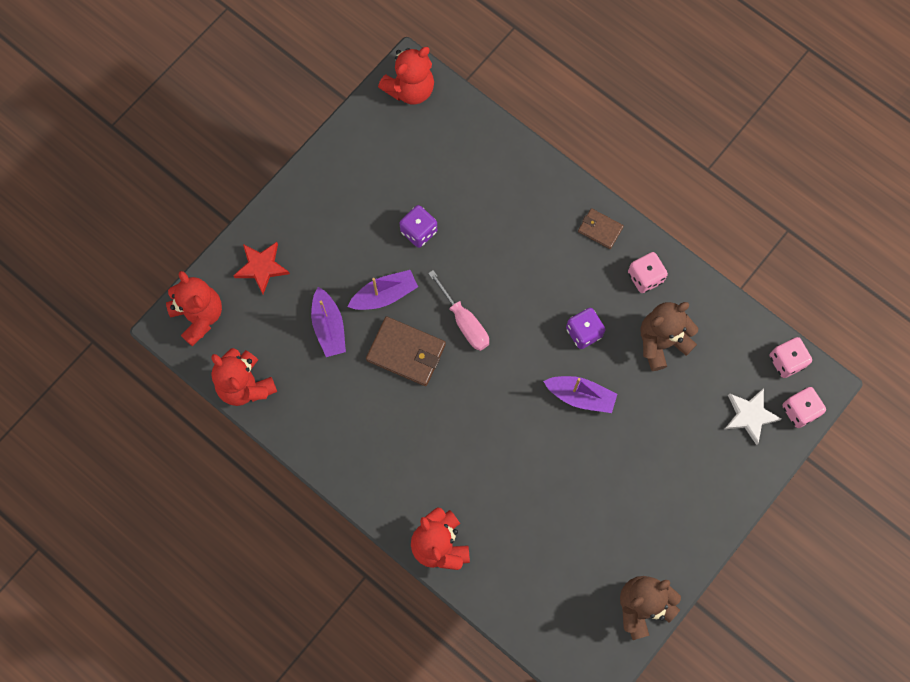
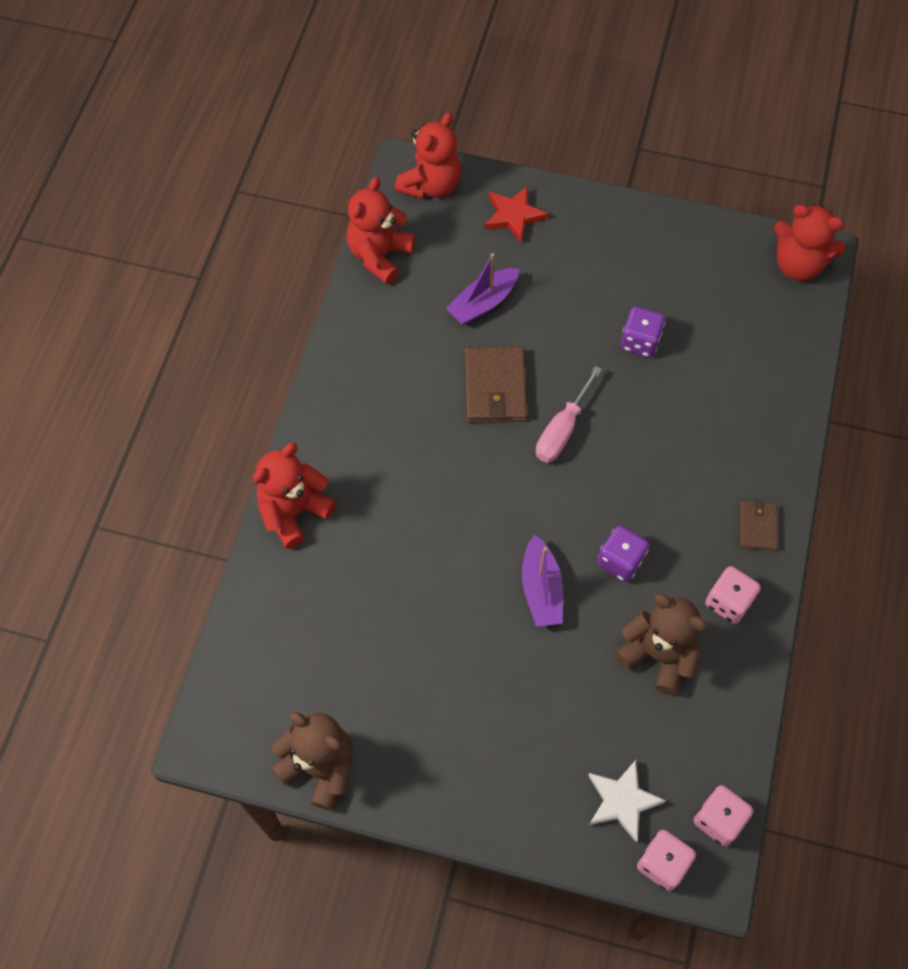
camera: 65 degrees right, 10 degrees down
(384, 295) = (548, 339): purple boat -> none

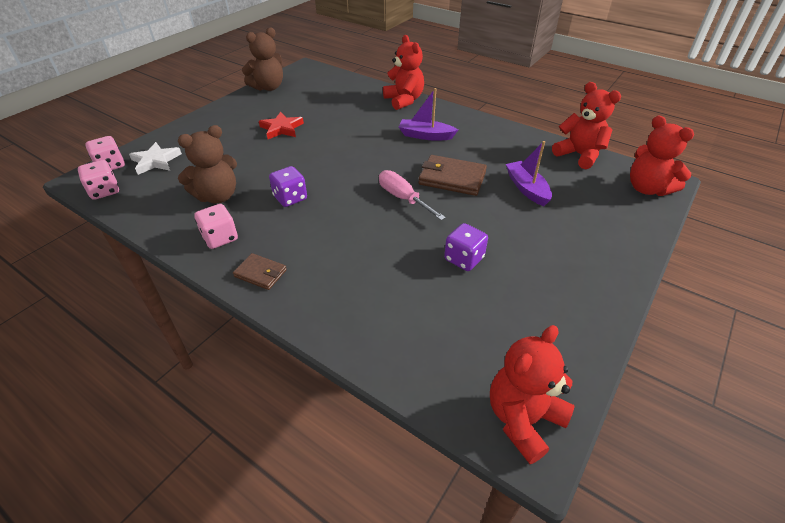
camera: 110 degrees right, 20 degrees down
(513, 216) = (613, 222): red star -> red star (281, 128)
(541, 589) = (298, 163): purple boat -> purple boat (425, 136)

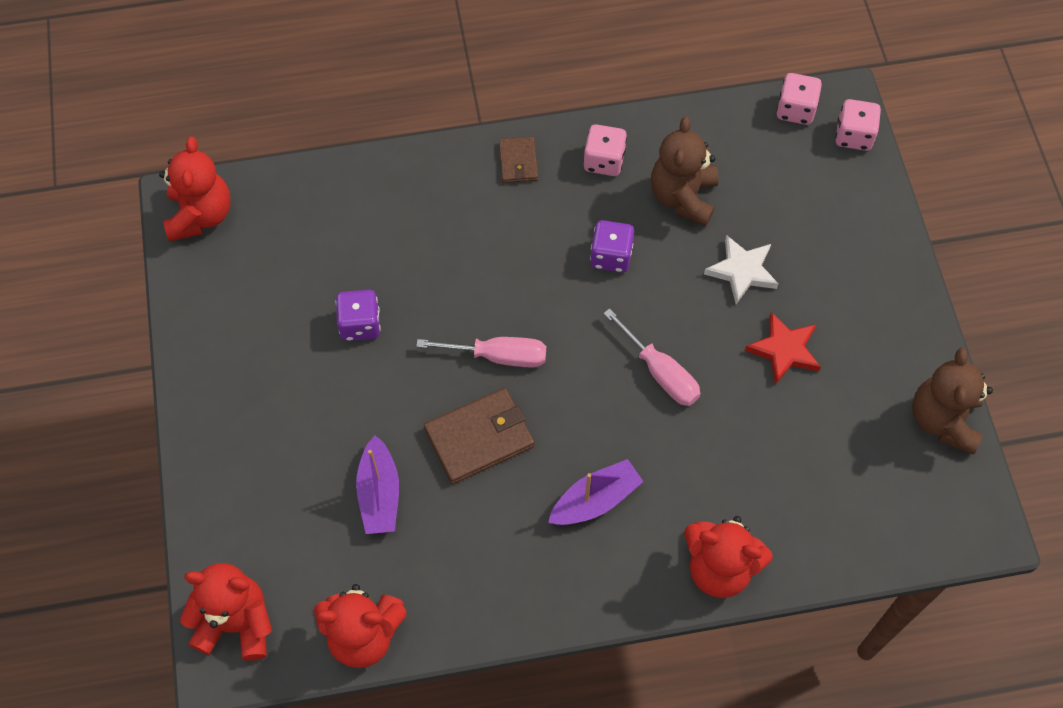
camera: 135 degrees right, 20 degrees up
(156, 161) = (823, 180): white star -> white star (742, 271)
(260, 273) = (518, 162): brown wallet -> brown wallet turned 75 degrees counterclockwise
(339, 151) = (660, 372): none -> pink screwdriver
(527, 188) = (379, 494): purple boat -> purple boat turned 60 degrees clockwise

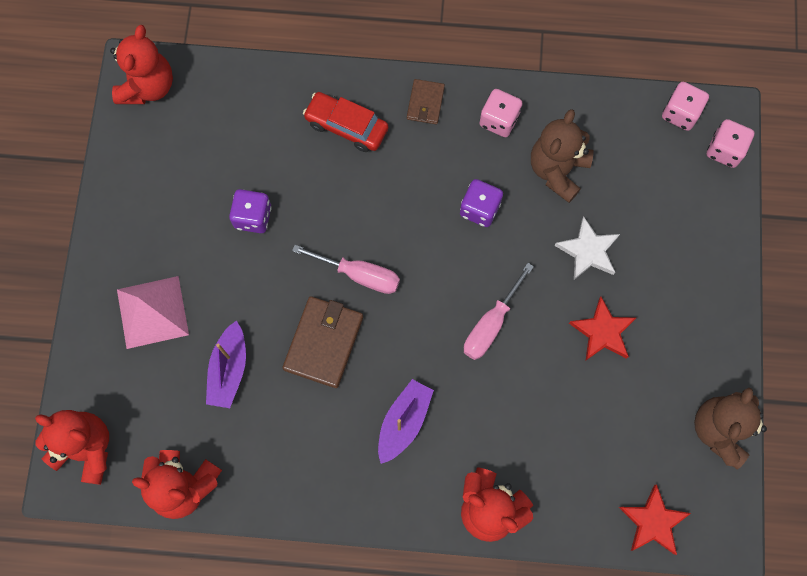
camera: 15 degrees right, 10 degrees up
(273, 453) = (152, 312): none -> pink pyramid
(438, 205) = (346, 126): none -> red car
(479, 438) = (324, 342): brown wallet -> brown wallet turned 60 degrees counterclockwise
(595, 500) = (404, 422): purple boat -> purple boat turned 45 degrees counterclockwise
(660, 372) = (491, 324): pink screwdriver -> pink screwdriver turned 60 degrees clockwise
(902, 535) = (653, 522): none -> red star

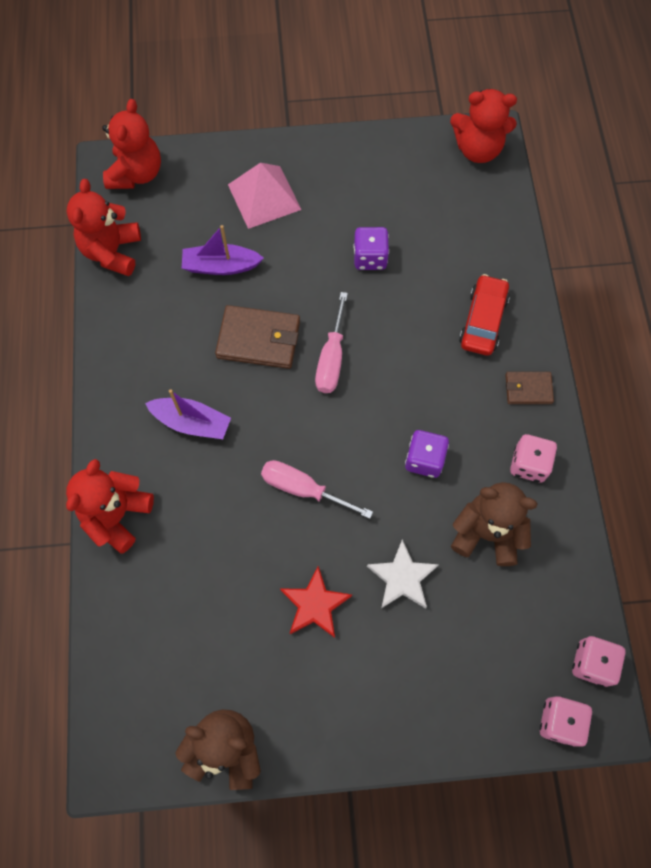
camera: 80 degrees right, 5 degrees down
(653, 522) = (118, 683): red star -> none

